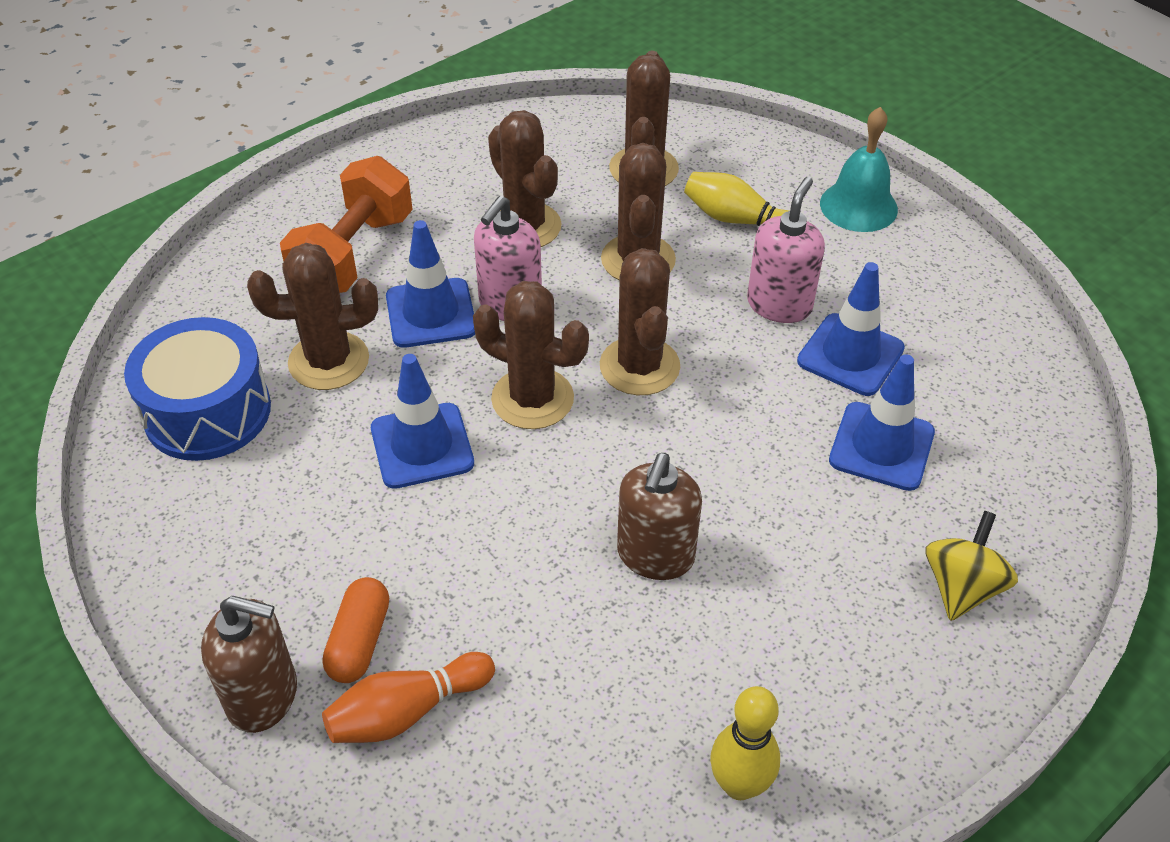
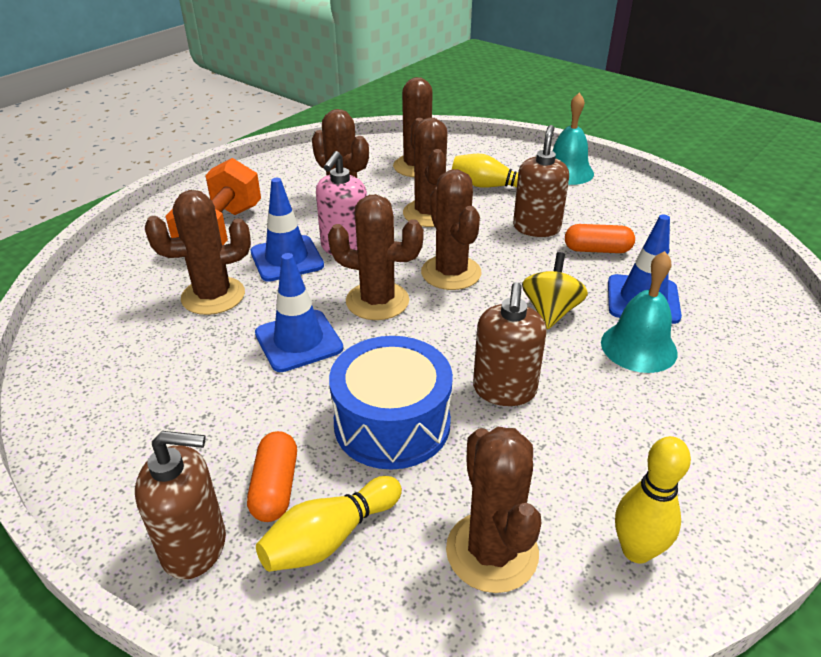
camera: 10 degrees left, 10 degrees down
(207, 411) = (118, 339): blue drum -> blue drum (392, 423)
(407, 711) = (330, 538): orange bowling pin -> yellow bowling pin
(578, 758) = (492, 551): none -> brown cactus
(779, 305) = (536, 228): pink soap dispenser -> brown soap dispenser
(847, 519) = (638, 347): none -> turquoise bell
(850, 355) = (597, 250): blue traffic cone -> orange capsule
(961, 587) = (742, 379): yellow spinning top -> yellow spinning top (551, 311)

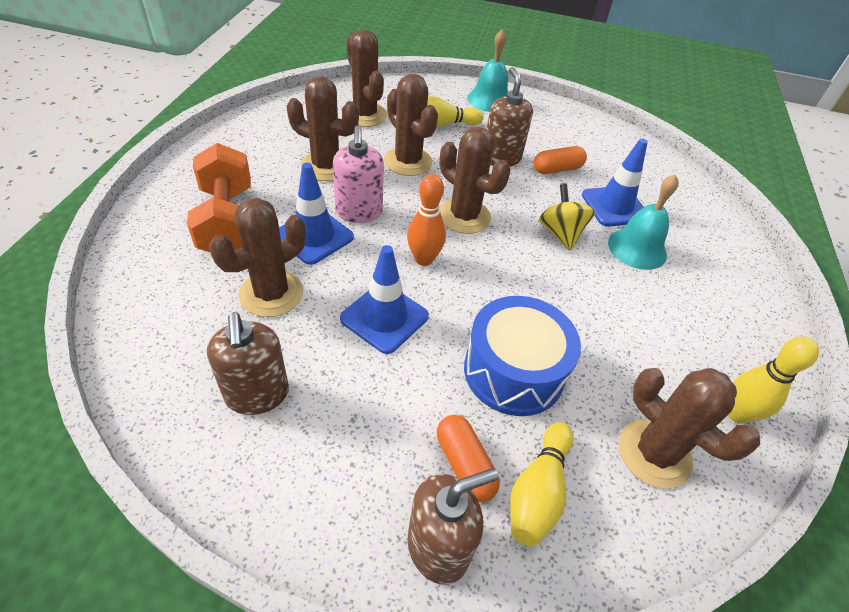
camera: 30 degrees left, 10 degrees up
(377, 301) = (424, 259): brown cactus -> orange bowling pin
(504, 390) = (574, 313): brown soap dispenser -> brown soap dispenser (257, 395)

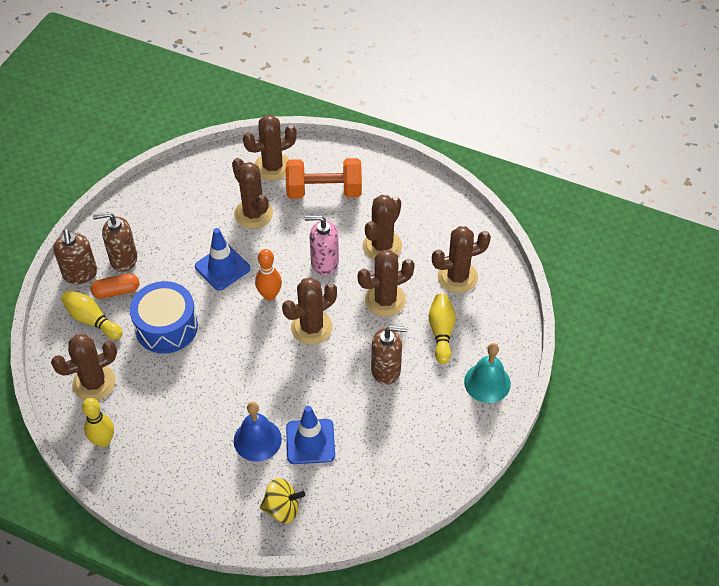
camera: 105 degrees right, 5 degrees up
(167, 281) = (272, 167): none -> brown cactus
(257, 395) = (182, 208): brown soap dispenser -> brown soap dispenser (123, 259)
(314, 236) = (302, 236): blue traffic cone -> none
(557, 169) = (366, 411): orange capsule -> none
(560, 233) = (283, 389): yellow spinning top -> yellow spinning top (282, 508)
(637, 248) = (257, 440): turquoise bell -> blue bell

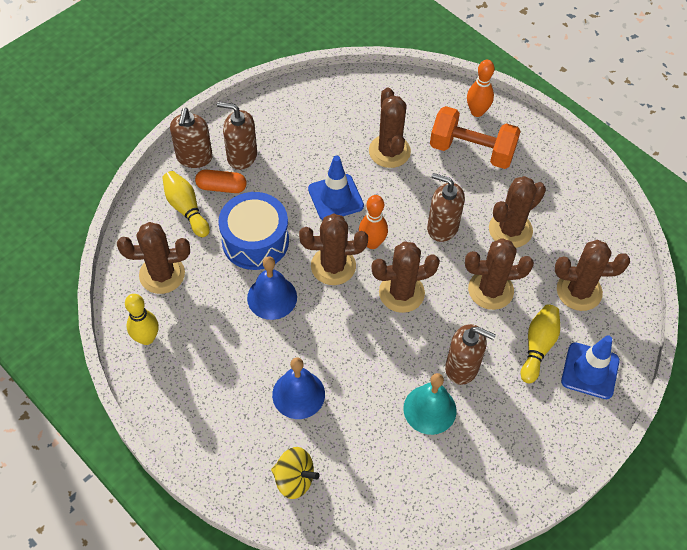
camera: 20 degrees right, 5 degrees up
(201, 369) = (272, 297): none -> blue bell
(272, 167) = (428, 108): brown cactus -> brown cactus (333, 266)
(310, 441) = (352, 417): blue traffic cone -> blue traffic cone (590, 371)
(315, 157) = (477, 112): none -> orange bowling pin
(324, 262) = (442, 227): pink soap dispenser -> brown soap dispenser
(487, 382) = (567, 421): turquoise bell -> turquoise bell (429, 409)

